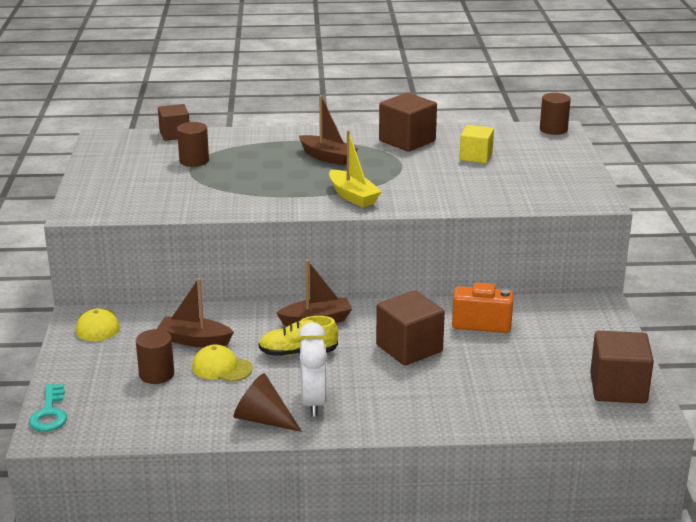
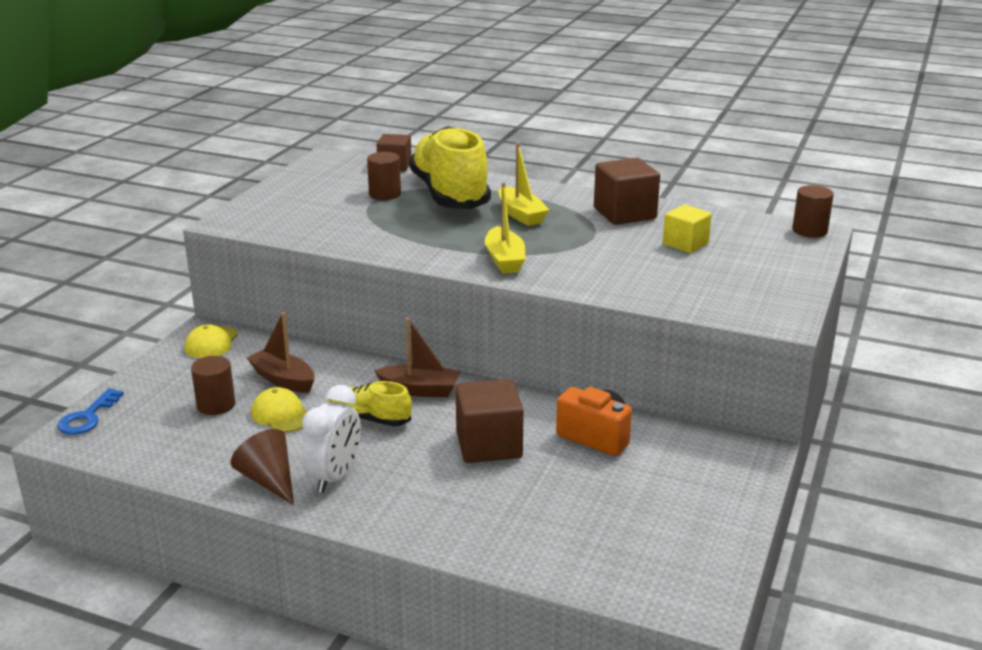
camera: 25 degrees right, 0 degrees up
(49, 413) = (87, 417): turquoise key -> blue key
(250, 151) = (450, 194): none -> yellow shoe
(327, 157) = (521, 215): brown boat -> yellow boat
(618, 388) = (691, 560): brown cube -> none

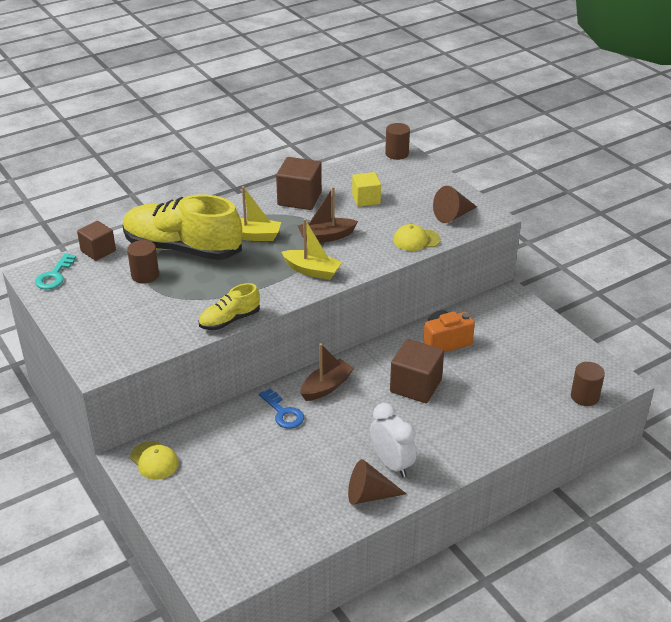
camera: 55 degrees left, 10 degrees up
(87, 417) = (197, 563): blue key -> blue key (283, 413)
(216, 405) = (249, 488): brown cylinder -> brown cylinder (584, 396)
(281, 415) = (295, 460): yellow cap -> yellow cap (416, 240)
(283, 380) = (249, 443): brown boat -> brown boat (326, 237)
(334, 164) = (54, 275): none -> turquoise key
(370, 419) = (339, 422): yellow shoe -> yellow shoe (229, 320)
(743, 299) = (453, 215): none -> brown cone

